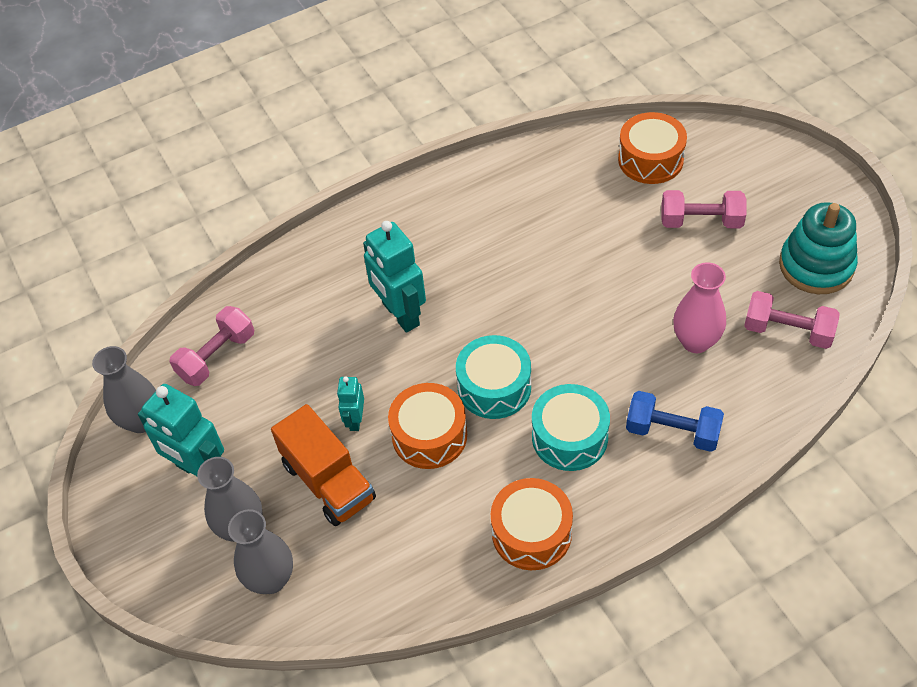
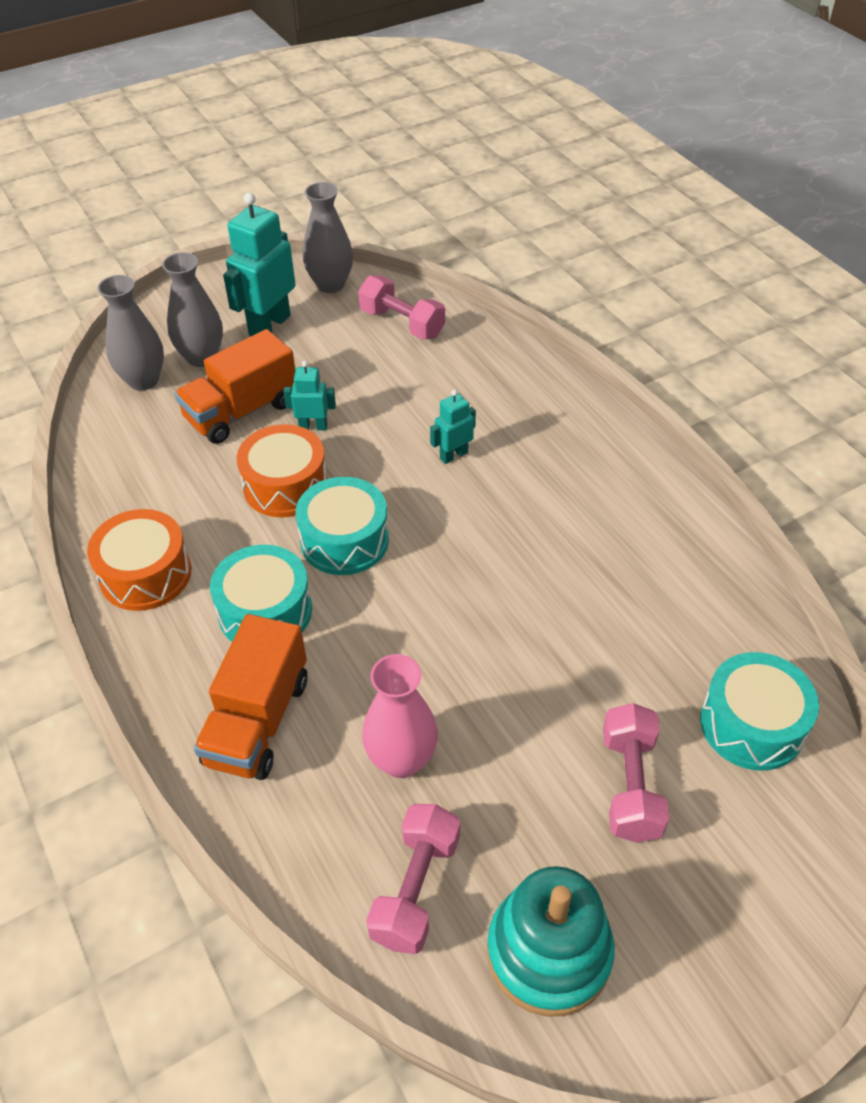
camera: 85 degrees right, 5 degrees down
(400, 314) = (453, 455): turquoise robot -> turquoise robot, size x0.52
(650, 159) = (752, 724): orange drum -> turquoise drum
(672, 431) = (257, 721): blue dumbbell -> orange truck

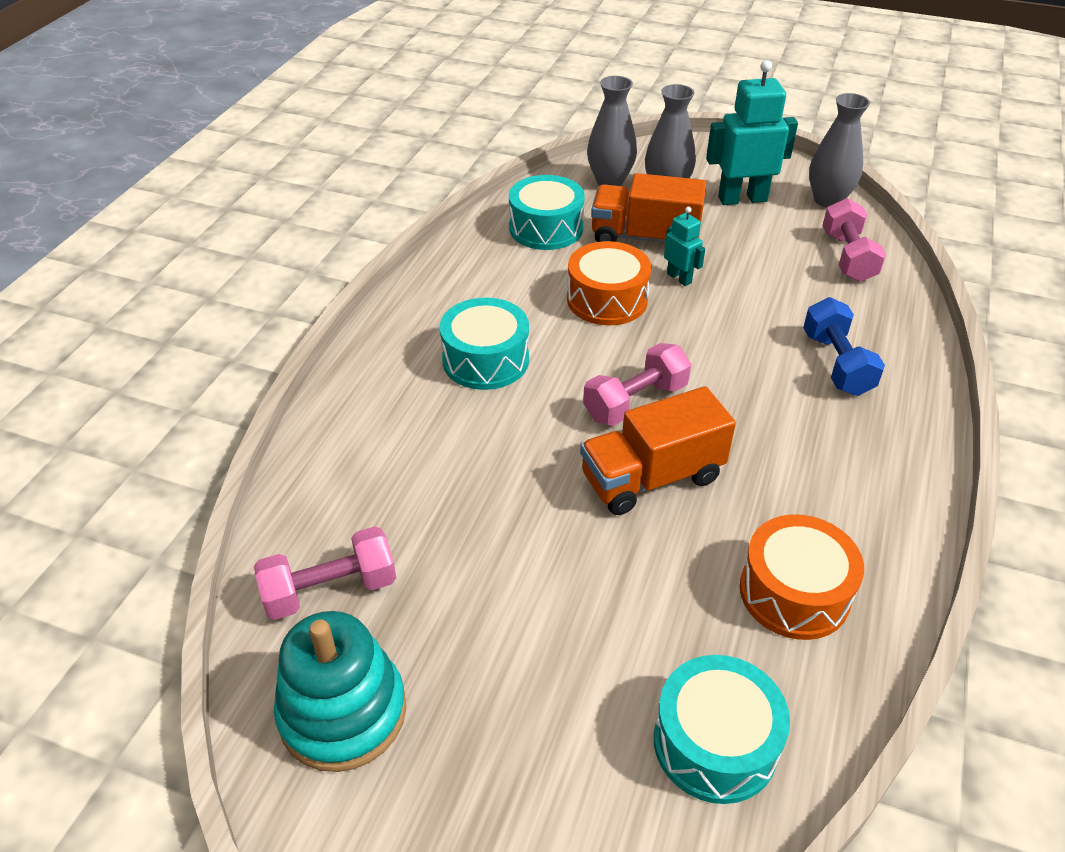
camera: 50 degrees right, 5 degrees down
(145, 574) = (452, 287): orange drum -> orange drum (794, 592)
(257, 721) = (391, 414): orange truck -> orange truck (651, 477)
(344, 540) = (596, 359): turquoise drum -> turquoise drum (546, 228)
(401, 760) = (434, 512): pink vase -> none
(453, 455) = (755, 366): turquoise robot -> none
(497, 412) = (836, 364): none -> blue dumbbell
(630, 785) = (553, 680): pink dumbbell -> pink dumbbell (635, 401)

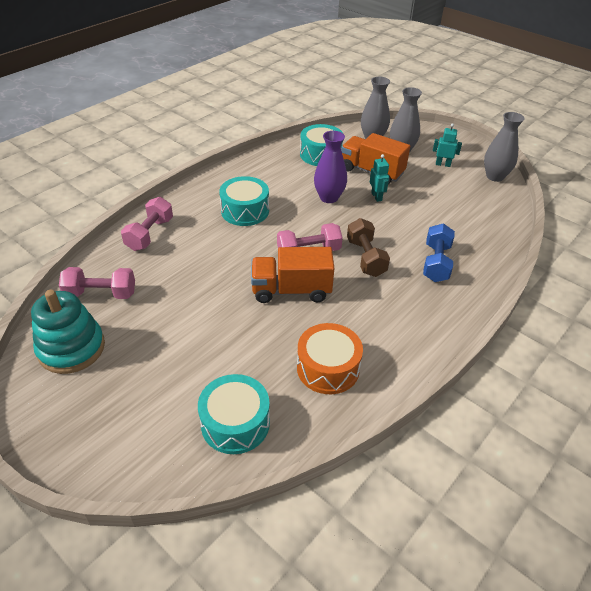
camera: 20 degrees right, 0 degrees up
(607, 299) = (329, 197): orange drum -> purple vase
(729, 386) = (366, 258): none -> brown dumbbell
(742, 199) = (443, 164): turquoise robot -> turquoise robot, size x0.52
(848, 257) = (484, 209): pink dumbbell -> pink dumbbell (150, 234)

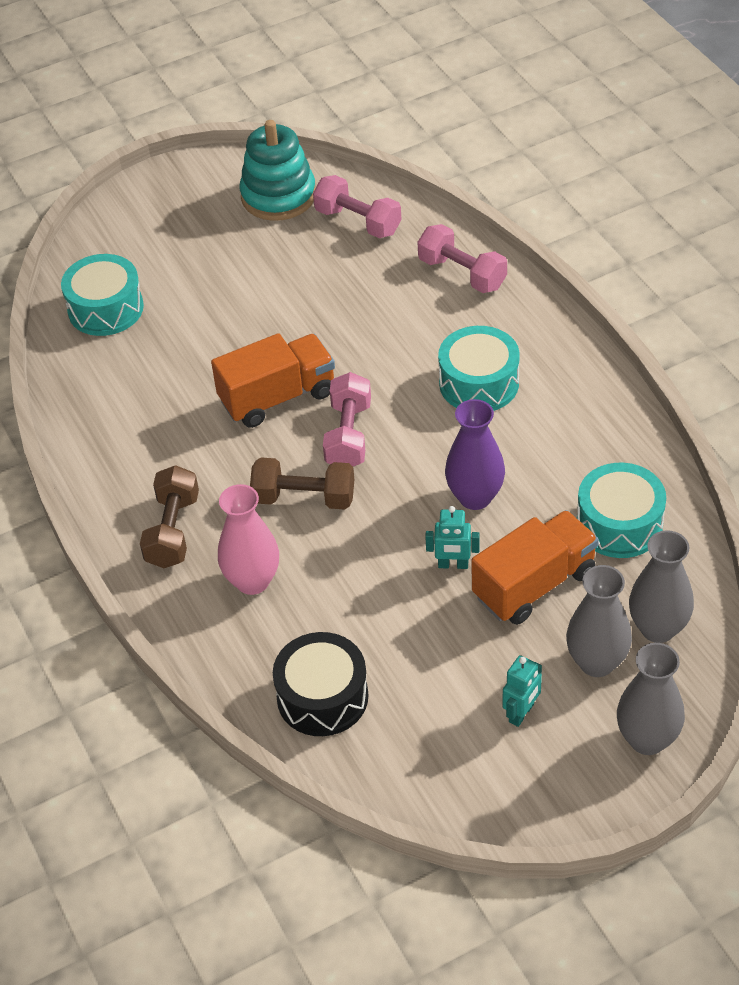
camera: 115 degrees right, 5 degrees up
(101, 294) = (358, 221): pink dumbbell -> pink dumbbell turned 75 degrees counterclockwise
(291, 290) = (277, 397): orange truck -> orange truck turned 45 degrees clockwise
(328, 368) = (132, 400): orange drum -> none
(425, 307) = (173, 531): none -> brown dumbbell
(436, 263) = (252, 581): blue dumbbell -> pink vase
(484, 221) = (322, 697): none -> black drum
(495, 176) = (448, 787): grey vase -> grey vase (647, 739)

